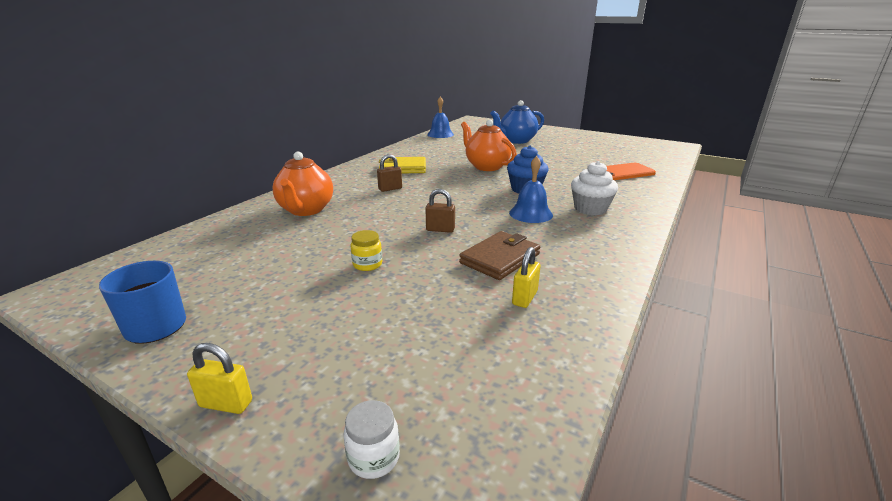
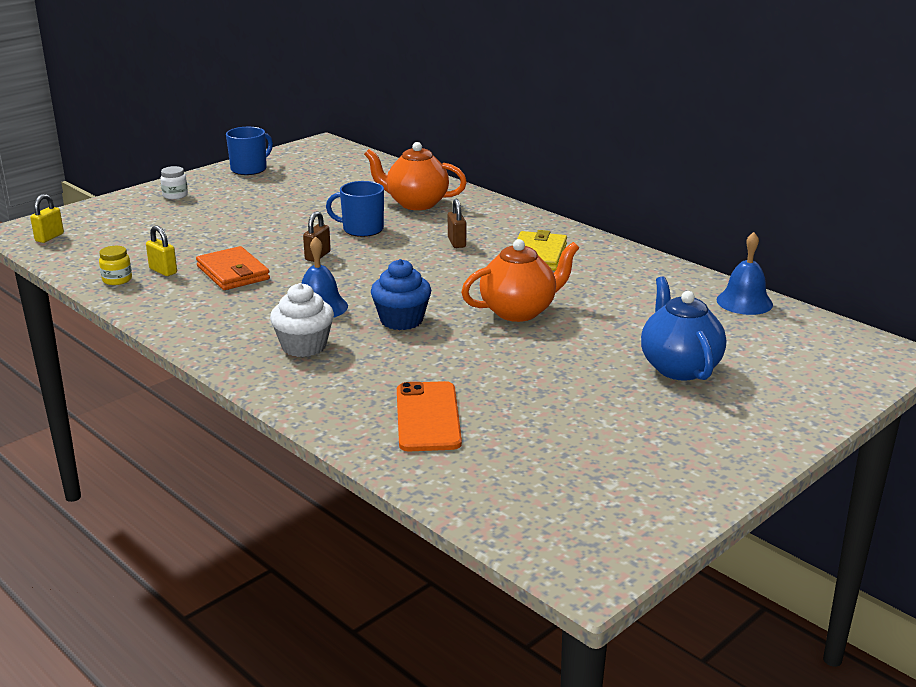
camera: 105 degrees right, 0 degrees up
(226, 404) = (156, 188): yellow padlock -> yellow padlock (49, 237)
(367, 264) = (274, 223): yellow jar -> yellow jar (117, 280)
(373, 222) = (362, 229): none -> blue mug
(374, 457) = (81, 216): white jar -> white jar (175, 195)
(500, 258) = (233, 273): brown wallet -> orange wallet

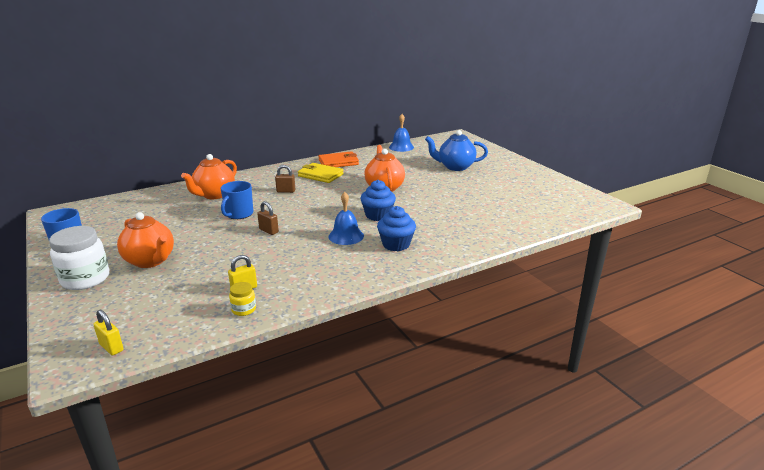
camera: 75 degrees left, 0 degrees up
(175, 195) = (85, 279): white jar -> white jar, size x2.06
(219, 213) = (150, 261): none -> orange teapot
(233, 273) = (271, 261): orange wallet -> orange wallet (338, 162)
(304, 346) = (396, 244): white cupcake -> blue cupcake
(428, 417) = (486, 220): orange phone -> none

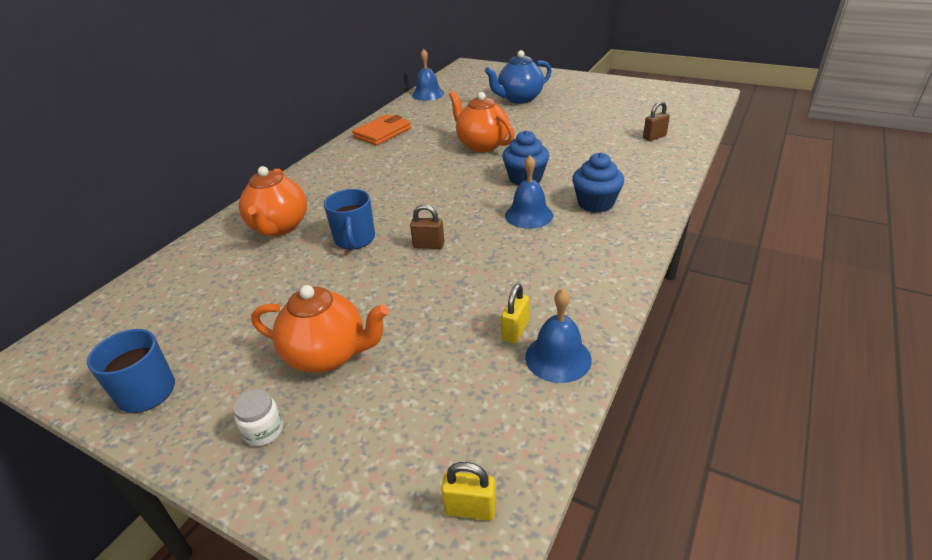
camera: 30 degrees left, 10 degrees up
(85, 279) = (264, 431): white jar -> white jar, size x0.49
(244, 309) = (558, 358): yellow jar -> blue bell
(286, 191) = (371, 188): brown padlock -> brown padlock (654, 137)
(320, 175) = (384, 155): yellow wallet -> none

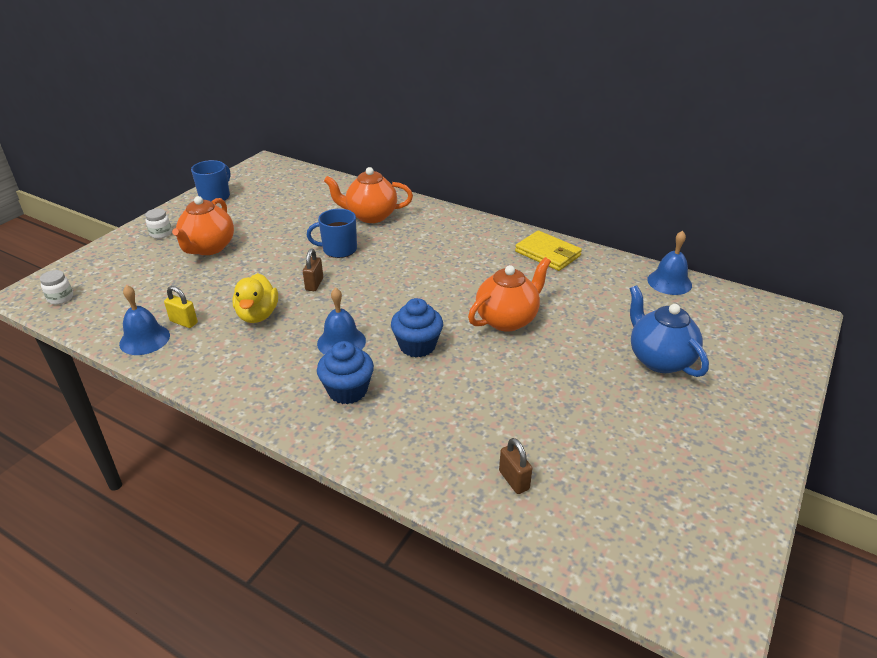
camera: 90 degrees right, 0 degrees up
(382, 133) = (548, 254): orange wallet -> yellow wallet
(470, 509) = (60, 298): yellow padlock -> white jar
(492, 274) = (258, 315): none -> yellow duck

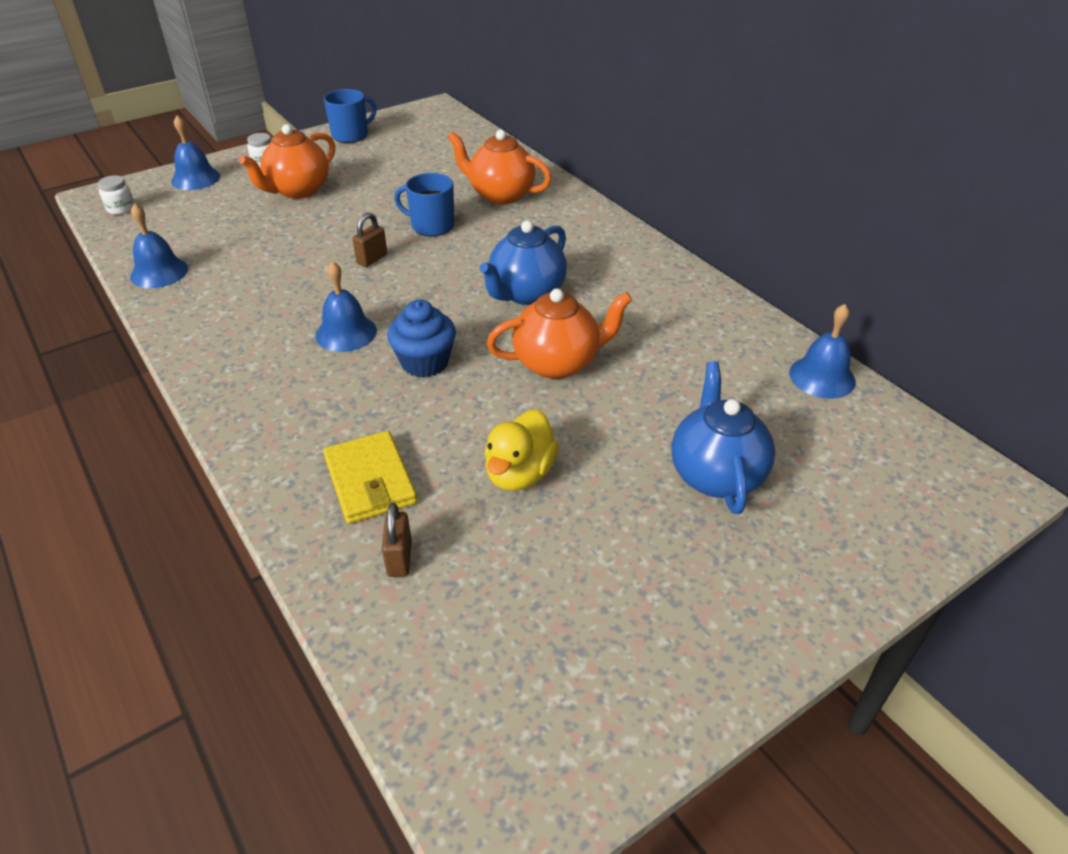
camera: 25 degrees right, 5 degrees up
(109, 258) = (195, 178): none -> blue bell
(184, 322) = (209, 265): yellow padlock -> none
(258, 315) = (286, 277): yellow duck -> yellow duck (520, 474)
(347, 390) = (306, 390): blue cupcake -> none
(447, 279) = (526, 293): none -> blue teapot
(548, 254) = (681, 295): yellow wallet -> yellow wallet (370, 481)

